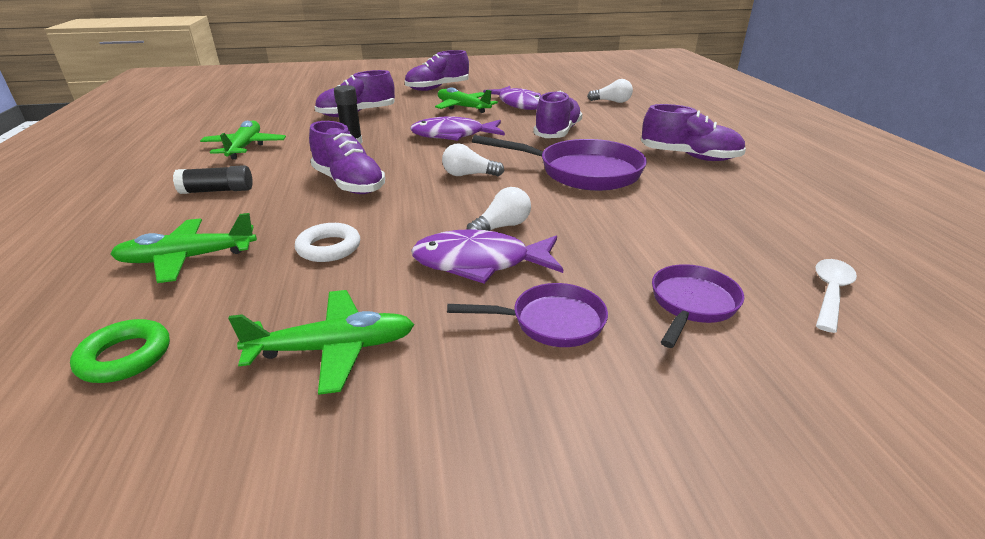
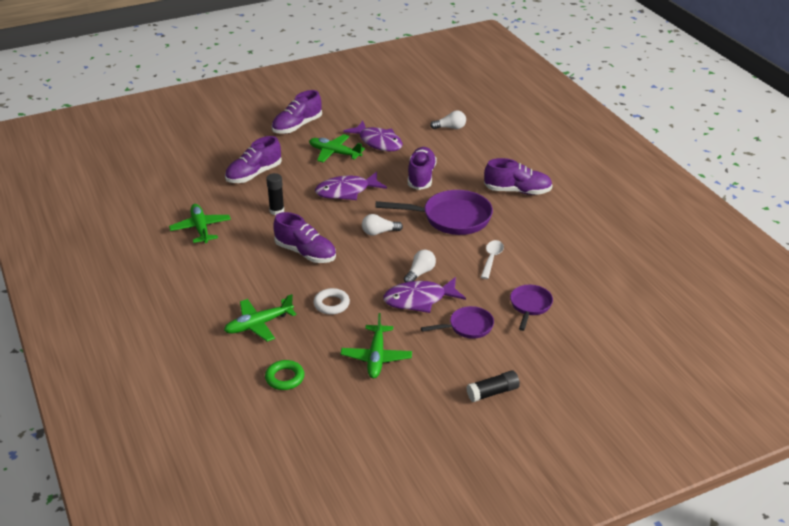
camera: 15 degrees left, 5 degrees up
(217, 191) = (224, 273): black glue stick -> black glue stick (492, 392)
(333, 349) = (376, 357): green plane -> green plane turned 120 degrees clockwise
(830, 293) = (593, 288): white spoon -> white spoon (491, 258)

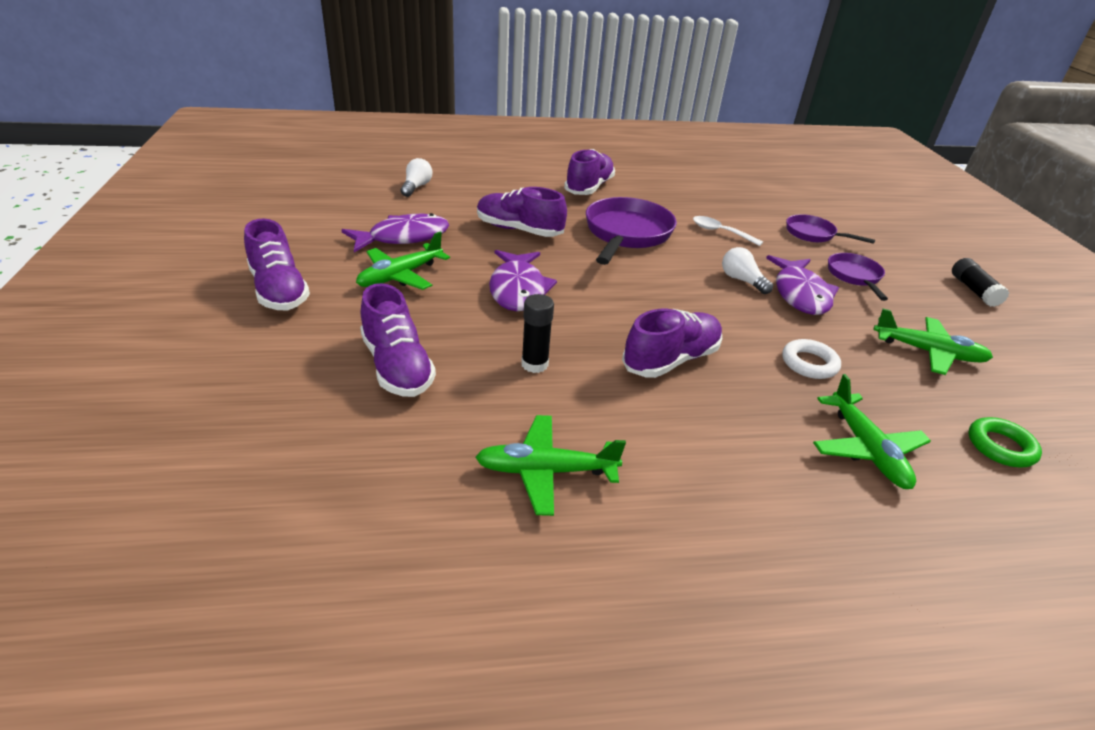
camera: 75 degrees left, 0 degrees up
(379, 232) = (638, 287): white light bulb -> none

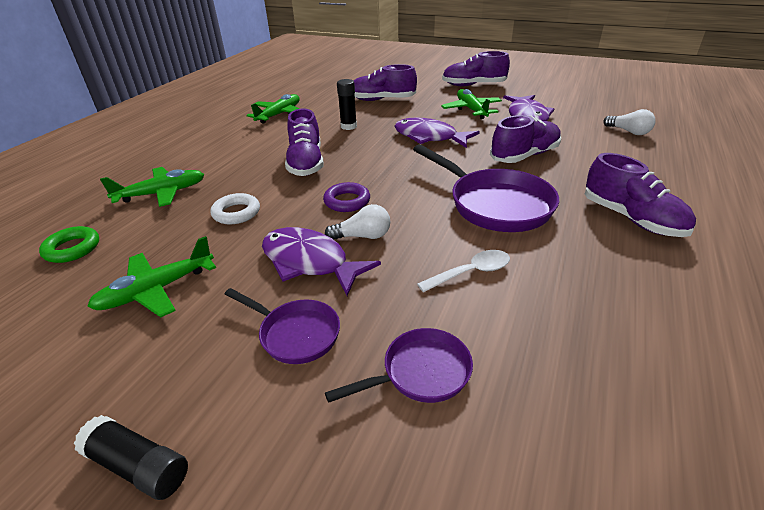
camera: 125 degrees right, 0 degrees up
(707, 303) = (347, 201): none -> purple ring
(866, 449) = (162, 193): green plane -> green plane turned 135 degrees clockwise

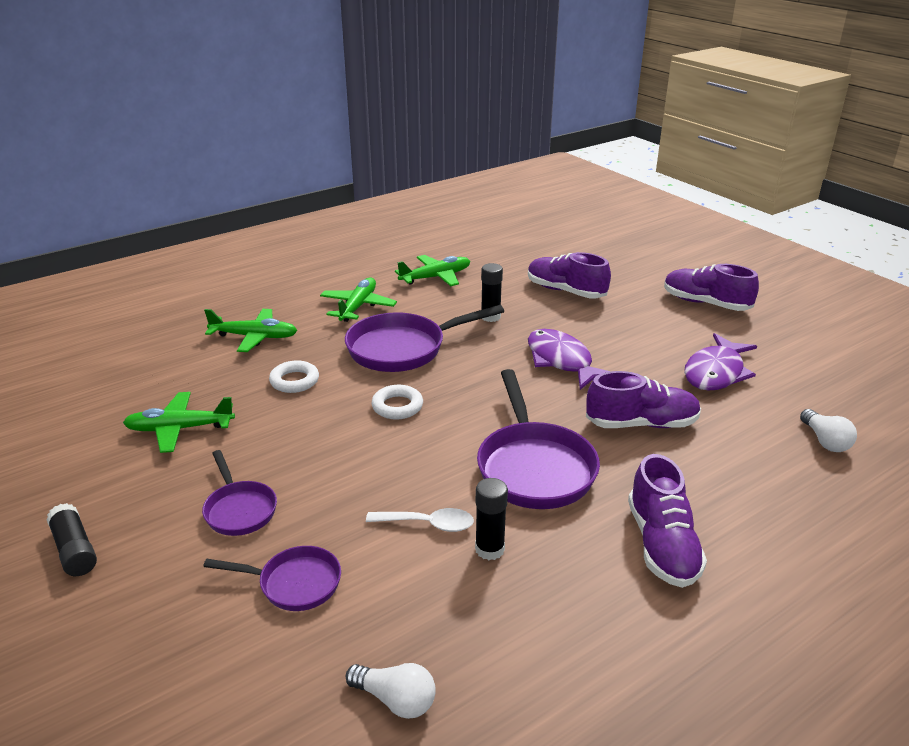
camera: 30 degrees right, 5 degrees down
(72, 248) = (153, 367): green ring -> none
(306, 163) = (403, 348): purple shoe -> purple pan
(310, 262) = (307, 454): purple fish -> none
(347, 201) = (397, 406): purple ring -> white ring
(363, 236) = (374, 448): white light bulb -> white light bulb (395, 700)
(471, 110) = (656, 340): green plane -> green plane (358, 306)
(536, 270) = (489, 549): none -> black glue stick

